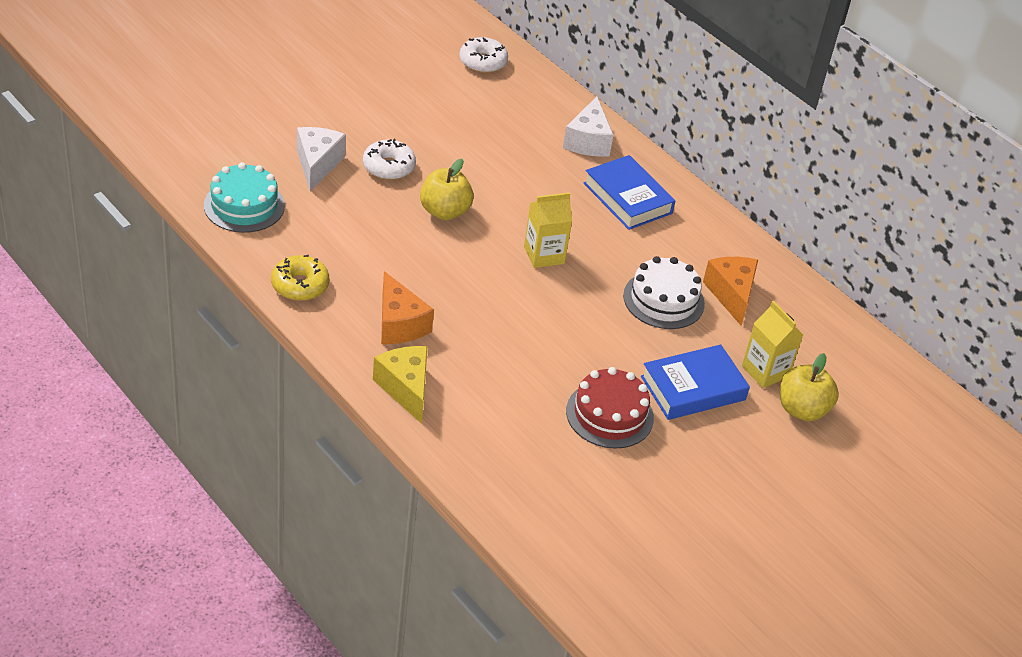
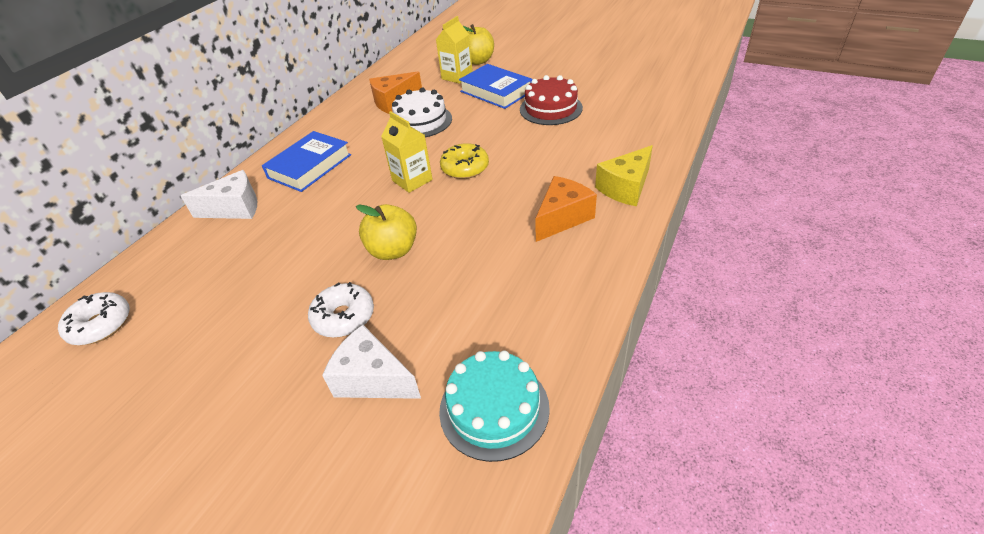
camera: 105 degrees left, 0 degrees up
(300, 285) = (576, 296): yellow donut -> yellow donut (465, 168)
(317, 164) = (372, 379): white cheese -> white cheese turned 45 degrees clockwise

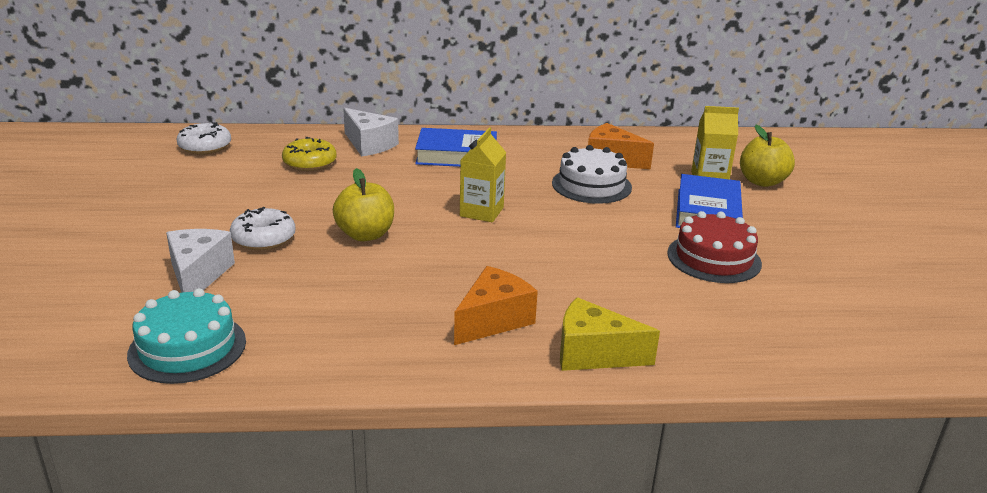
camera: 55 degrees right, 15 degrees down
(465, 168) = (530, 235): yellow donut -> yellow donut (310, 163)
(562, 218) = (493, 320): orange cheese -> orange cheese turned 60 degrees counterclockwise

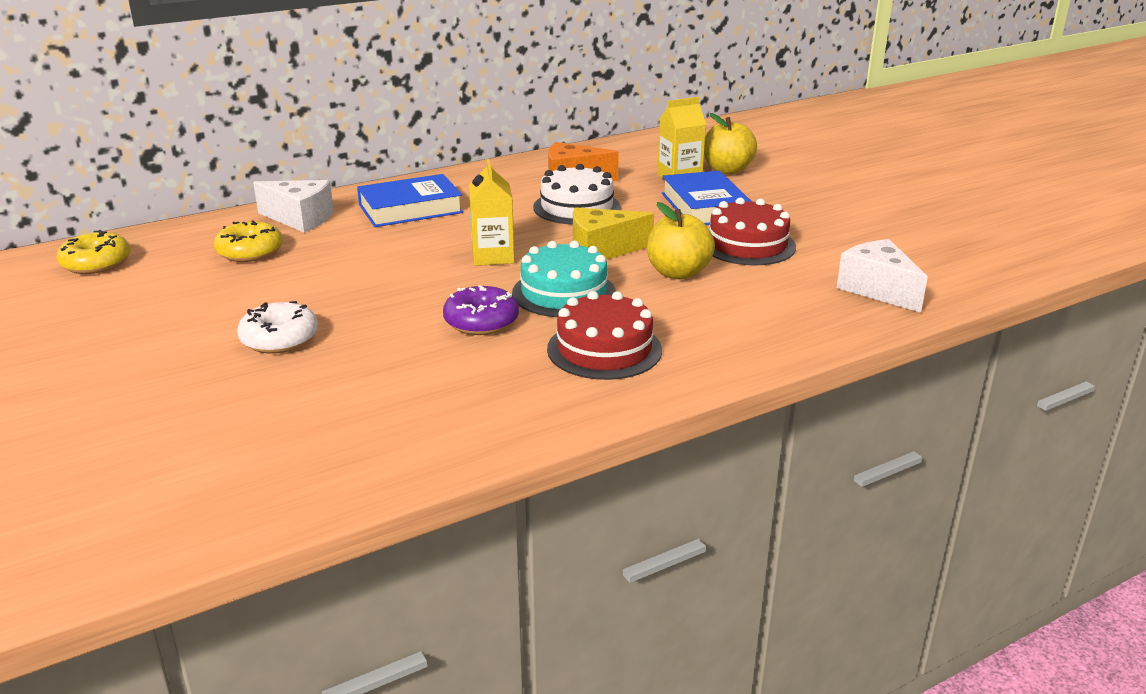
camera: 25 degrees left, 0 degrees up
(187, 347) = (310, 466): turquoise cake -> turquoise cake (564, 293)
(198, 275) = (241, 394): white cheese -> white cheese (877, 290)
(205, 147) = (96, 263): white donut -> yellow donut
(365, 235) = (392, 307): yellow apple -> yellow apple (678, 273)
(419, 266) = (481, 322): none -> purple donut
(493, 320) = (604, 349): orange cheese -> red cake
(593, 354) = (722, 352): yellow cheese -> yellow cheese (602, 250)

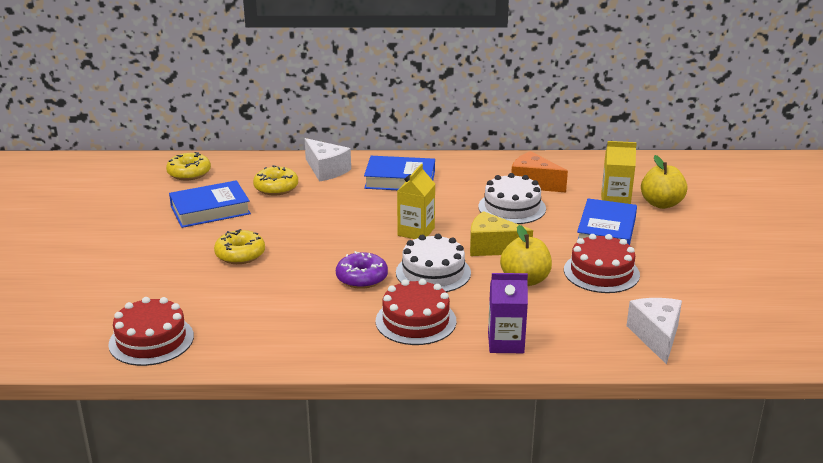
camera: 30 degrees right, 0 degrees up
(176, 298) = (210, 210): none -> blue book
(251, 485) = (151, 340): none -> red cake
(279, 339) = (240, 254): white donut -> yellow donut
(564, 293) = (433, 272): turquoise cake -> white cake
(735, 342) = (505, 343): none -> purple carton

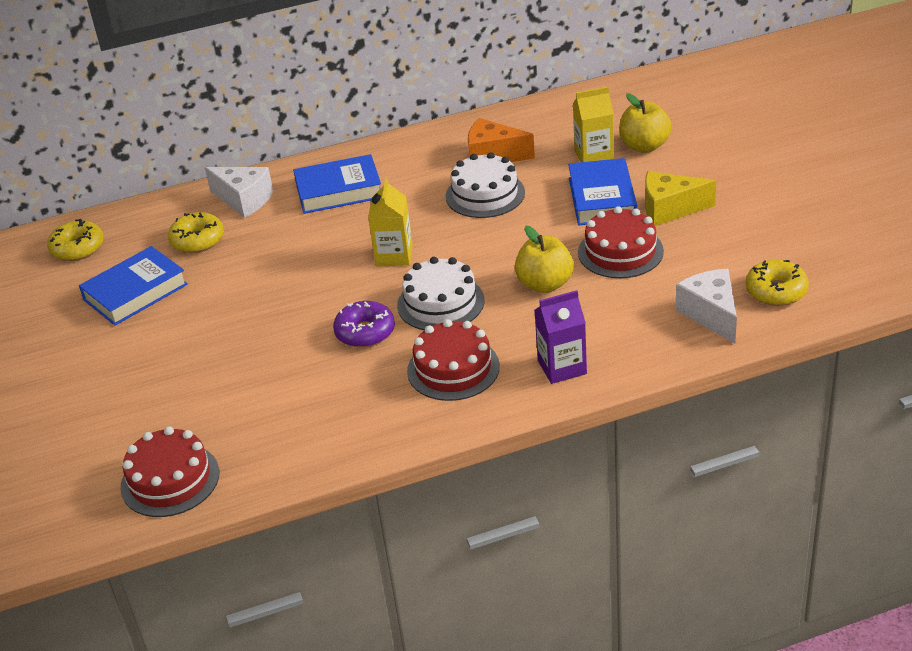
camera: 15 degrees left, 10 degrees up
(240, 254) = (207, 341): yellow donut -> yellow donut (776, 291)
(492, 247) = (489, 252): yellow cheese -> yellow cheese (670, 209)

